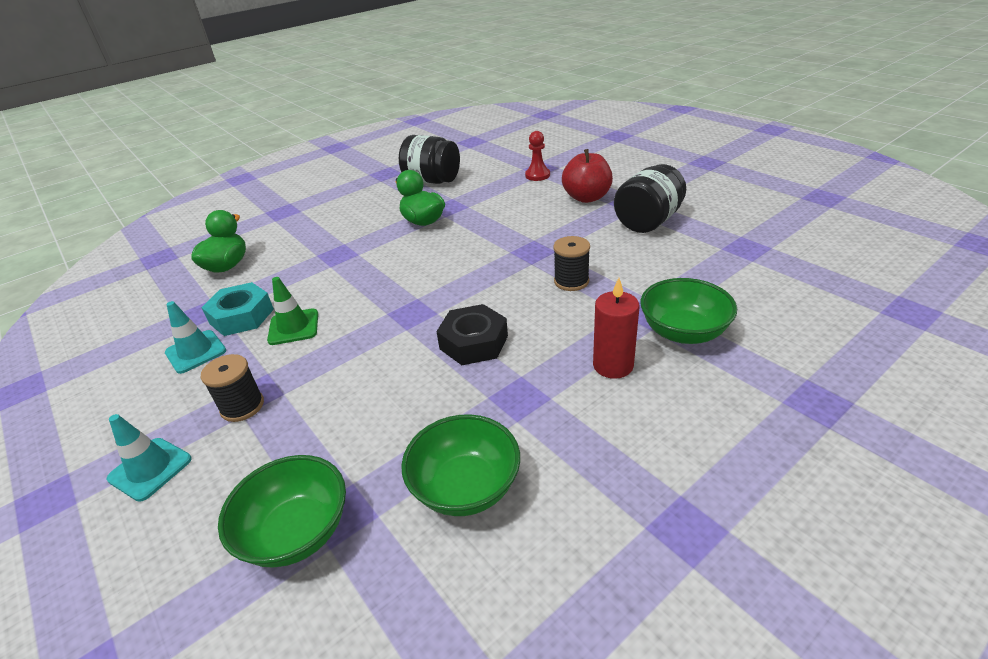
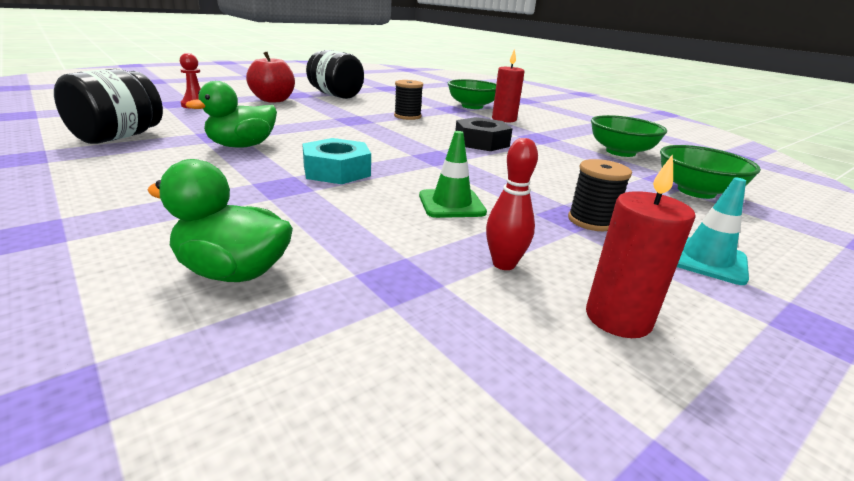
camera: 95 degrees left, 10 degrees down
(118, 395) = (618, 318): none -> red candle
(196, 352) = (504, 264): turquoise traffic cone -> red bowling pin
(241, 316) = (419, 239): turquoise nut -> turquoise nut (337, 171)

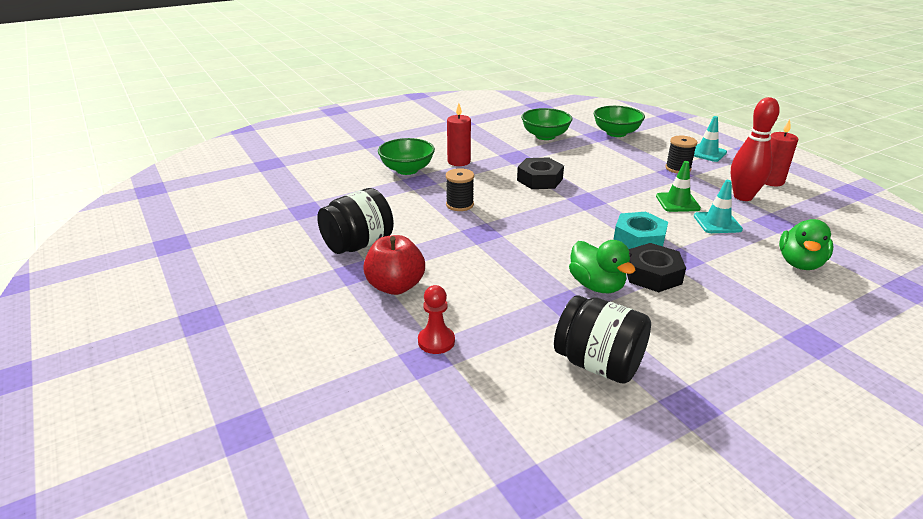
camera: 80 degrees left, 5 degrees up
(251, 168) = (652, 274): none -> black nut
(386, 223) = (717, 223): none -> turquoise traffic cone
(504, 264) = (743, 197): red bowling pin -> red bowling pin, size x1.68

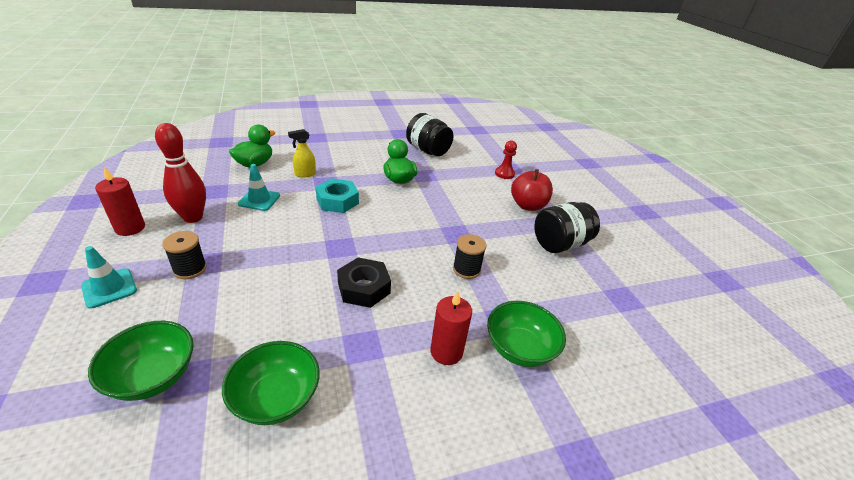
camera: 170 degrees left, 5 degrees up
(652, 274) = (357, 178): black nut -> none
(677, 202) = (261, 225): green traffic cone -> none
(721, 264) = (305, 174): none -> yellow spray bottle

